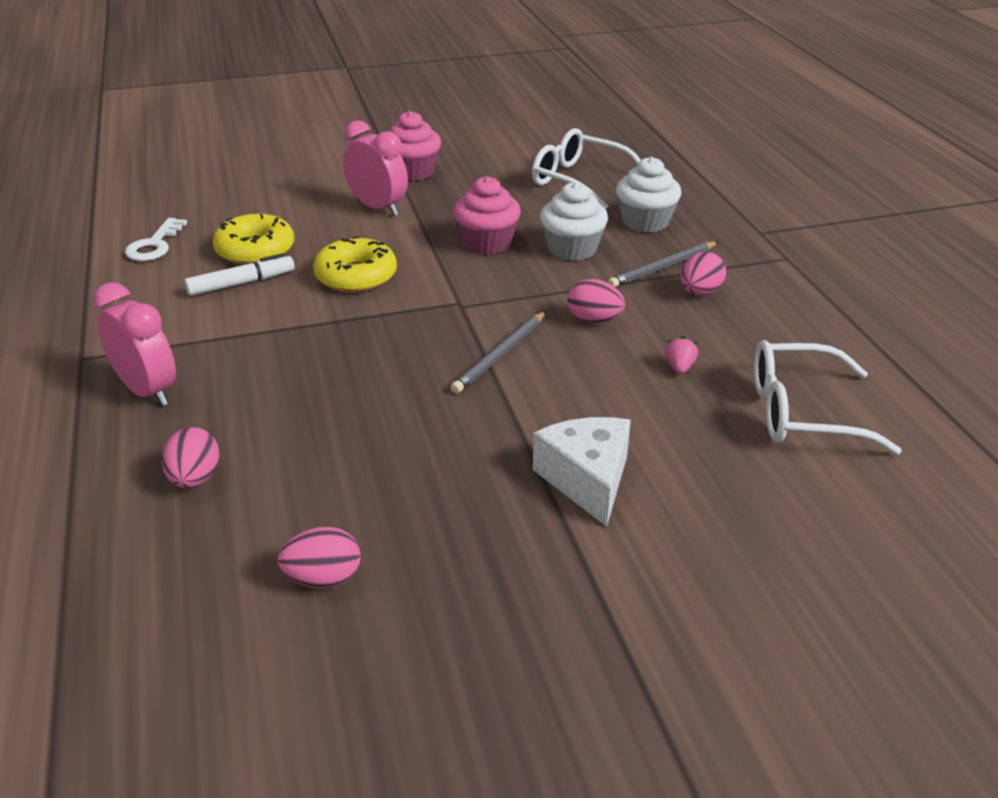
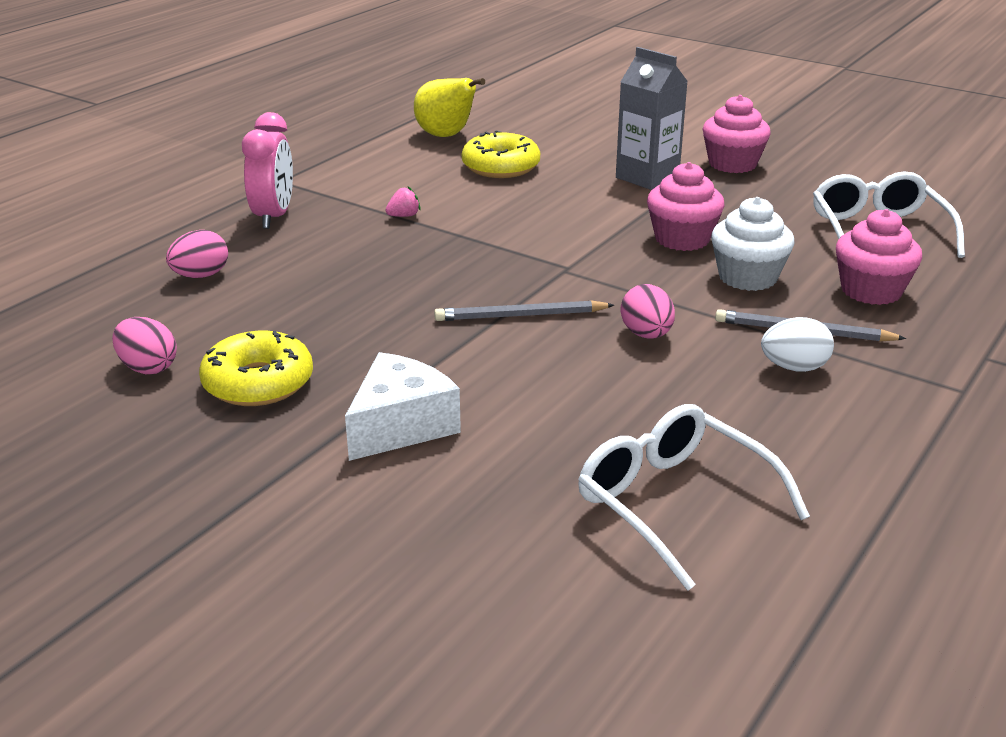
camera: 50 degrees right, 5 degrees down
(154, 245) = (446, 136): white key -> yellow pear
(241, 283) = (449, 183): white marker -> none
(356, 276) = (532, 214): yellow donut -> yellow donut (258, 383)
(378, 208) = (647, 177): pink clock -> grey carton
(645, 222) = (871, 291): white cupcake -> pink cupcake
(679, 367) = (642, 406): pink strawberry -> pink strawberry (404, 216)
(700, 293) = (794, 367): pink egg -> white egg

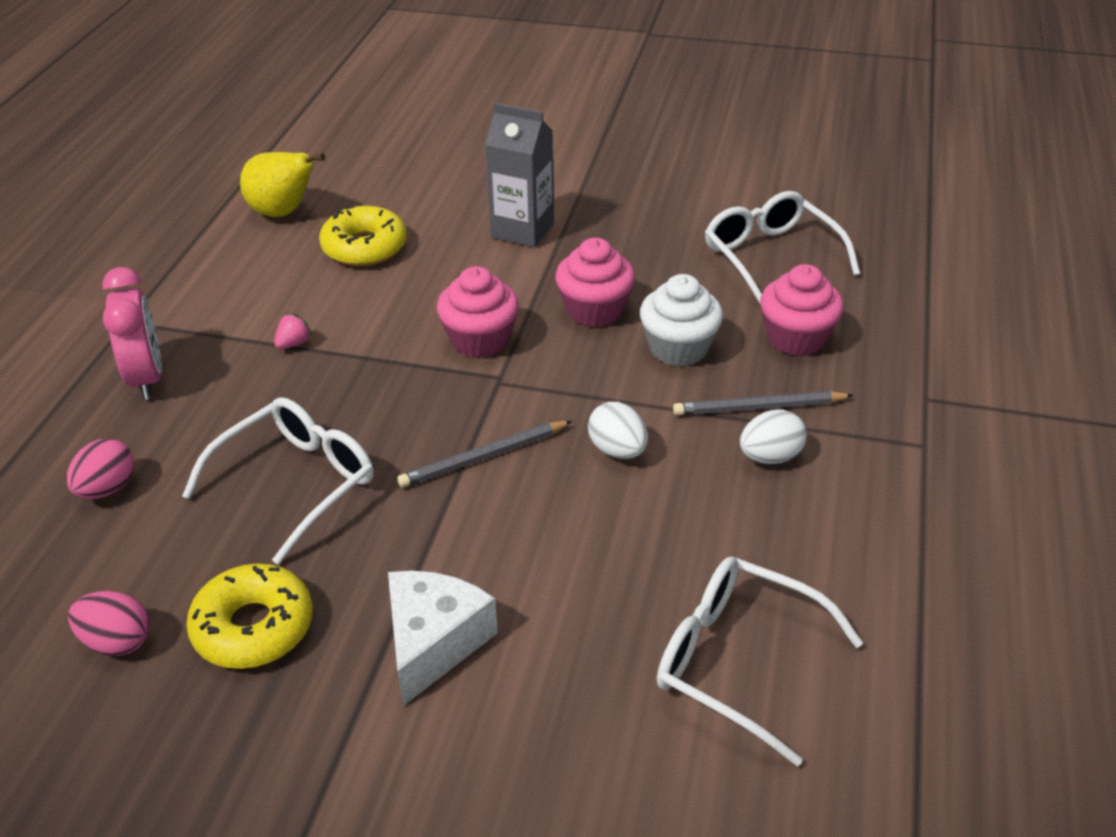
camera: 20 degrees left, 10 degrees up
(350, 301) = (296, 483): none -> white glasses
(646, 335) = (617, 450): pink egg -> white egg
(732, 164) = (598, 193): pink cupcake -> pink cupcake (480, 340)

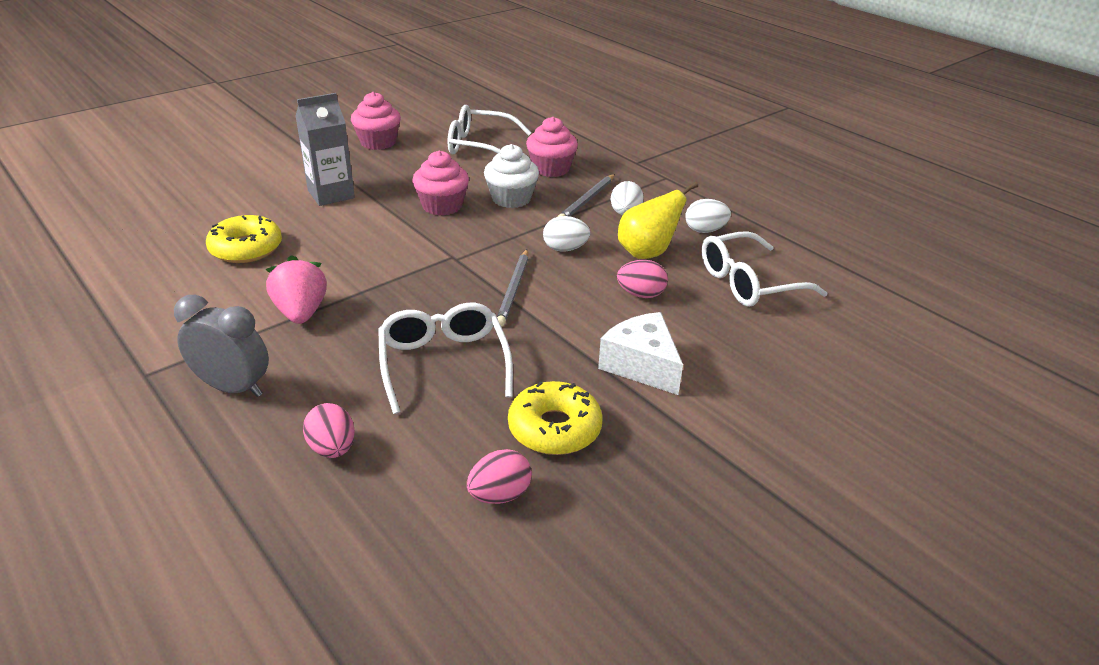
camera: 55 degrees left, 5 degrees down
(147, 378) = (233, 388): pink clock -> grey clock
(283, 213) = (144, 262): yellow pear -> yellow pear (647, 253)
(294, 344) = (301, 312): pink strawberry -> pink strawberry, size x2.09
(480, 340) = (409, 249): pink cupcake -> pink cupcake (378, 142)
(588, 567) = (641, 294): none -> pink egg
(825, 552) = (705, 230): none -> white egg

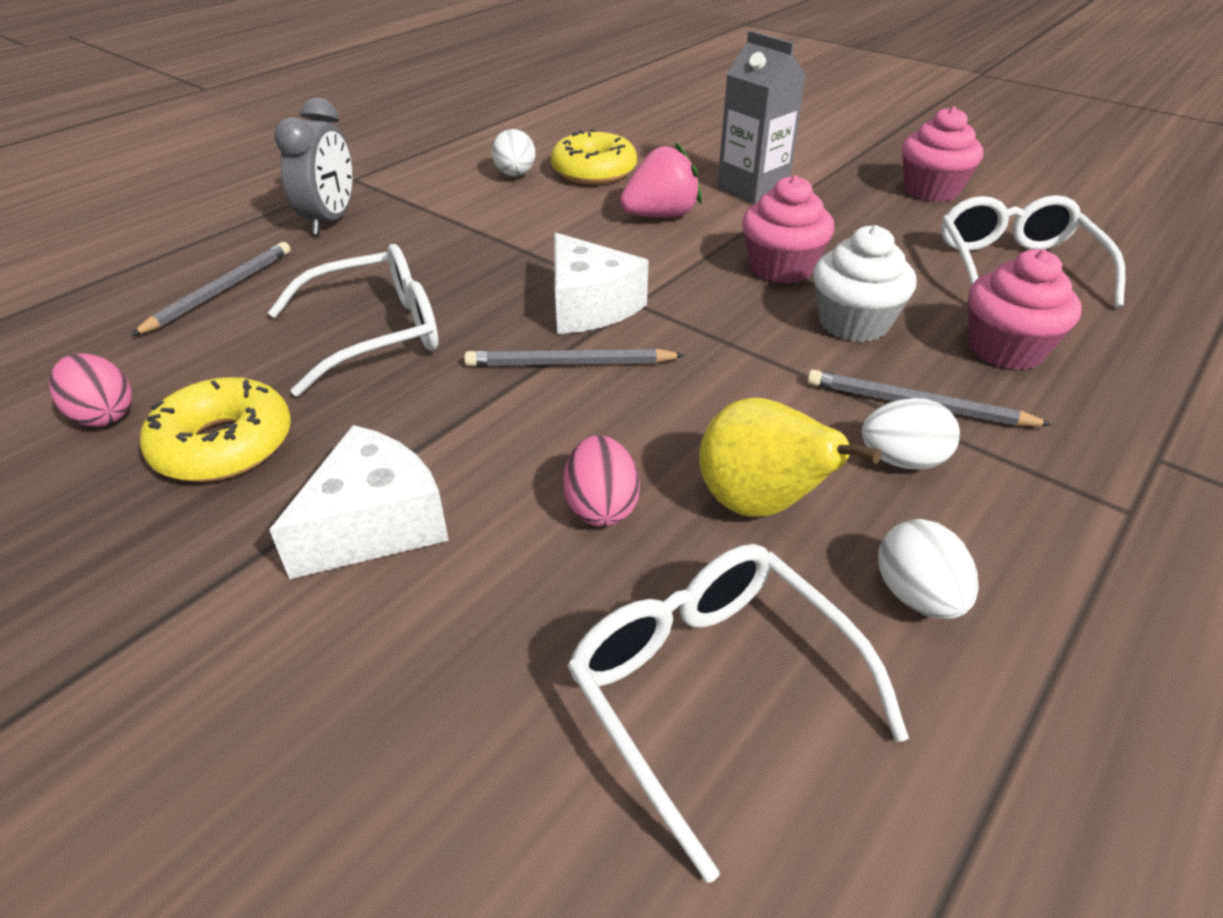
camera: 80 degrees right, 5 degrees up
(301, 312) = (472, 225): pink strawberry -> pink strawberry (661, 215)
(332, 448) = (220, 291): pink egg -> grey pencil
(452, 275) = (589, 306): none -> white cheese
(565, 249) = (718, 399): white egg -> white egg (515, 174)

